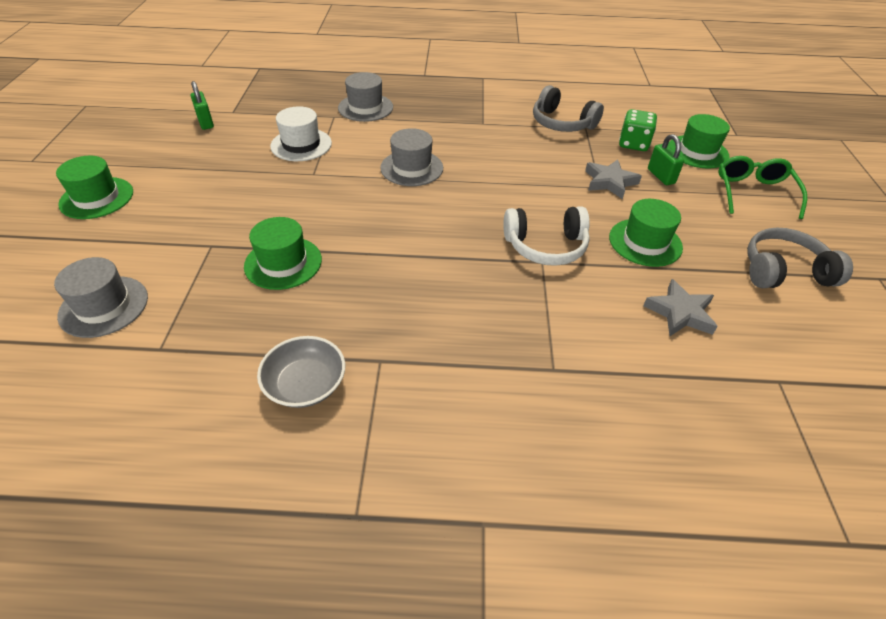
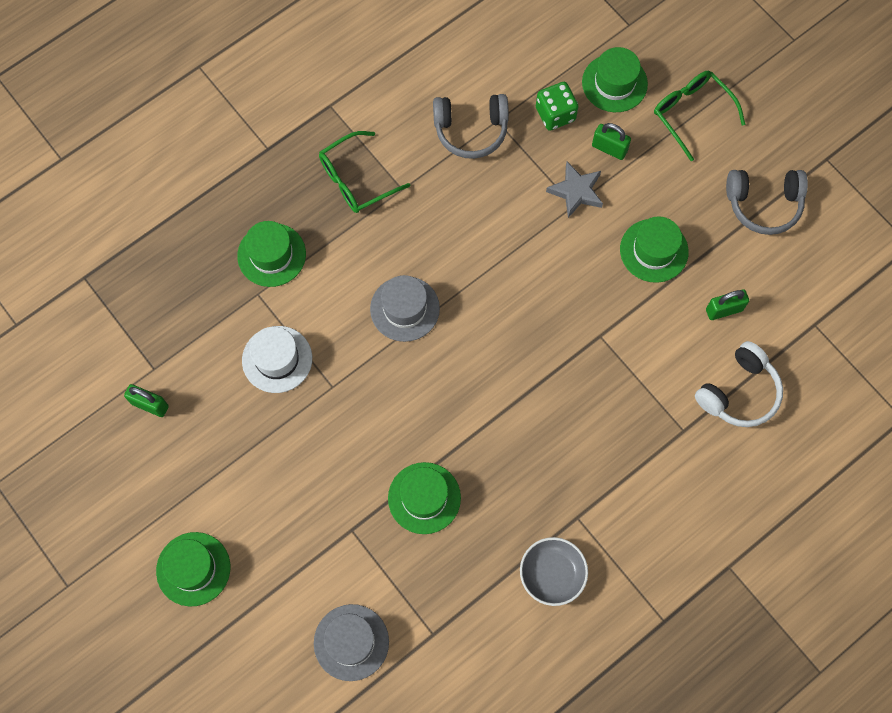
camera: 40 degrees left, 25 degrees up
(365, 107) = (271, 255): grey hat -> green hat
(458, 107) = (356, 180): none -> green glasses
(546, 246) = (589, 316): white headphones -> white headphones (739, 392)
(680, 313) = (724, 310): grey star -> green padlock
(784, 271) = (763, 204): grey headphones -> grey headphones turned 135 degrees counterclockwise

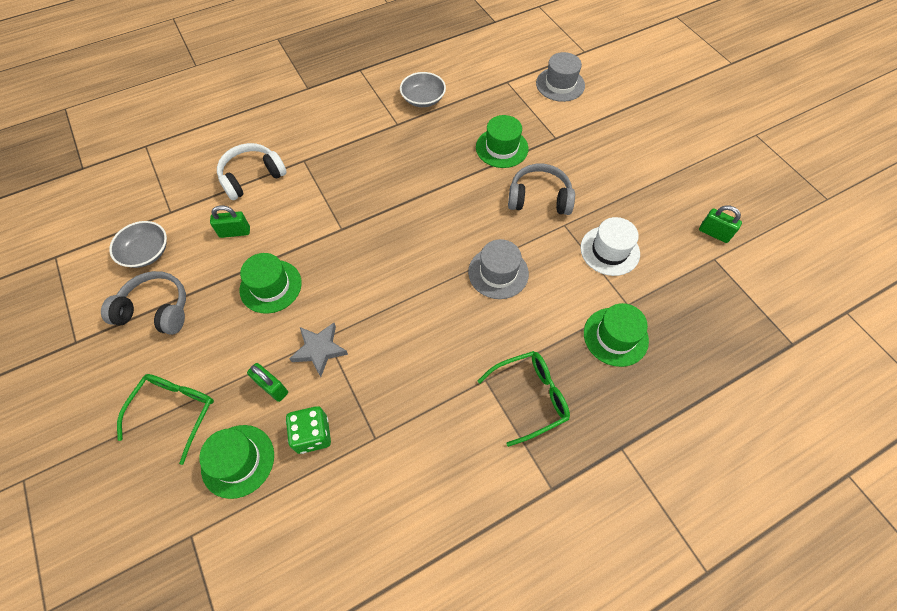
camera: 170 degrees left, 10 degrees down
(193, 569) = (667, 132): green hat -> none
(471, 130) = (404, 431): grey headphones -> grey headphones (539, 198)
(691, 113) = (175, 411): green glasses -> green glasses turned 135 degrees counterclockwise
(812, 267) = (146, 252): none -> grey bowl

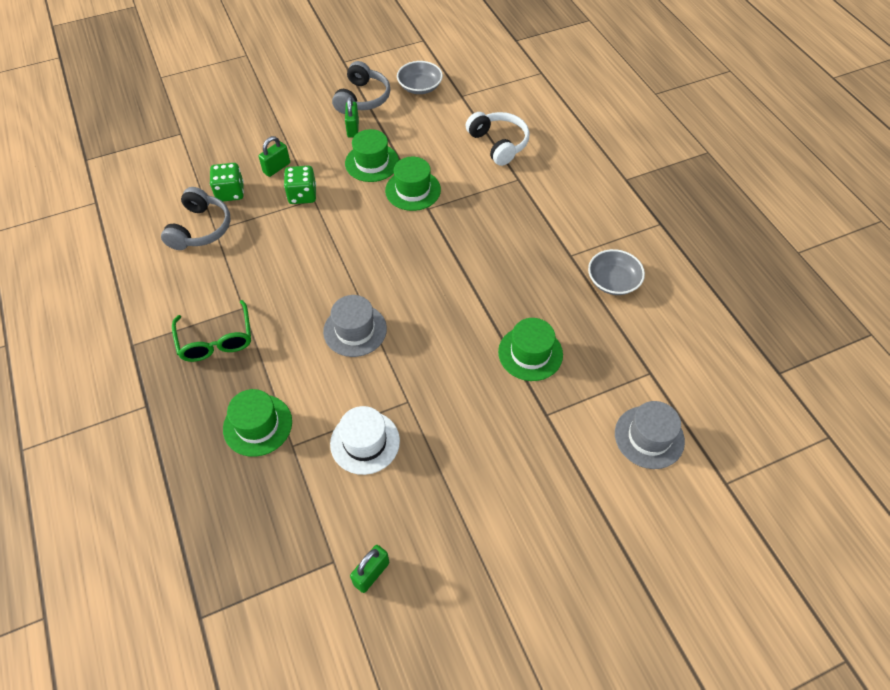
camera: 95 degrees right, 5 degrees down
(175, 411) = (273, 117): green glasses -> none
(235, 232) = (433, 137): green padlock -> green padlock (353, 128)
(238, 461) = (224, 152): green hat -> green hat (413, 190)
(319, 350) = (302, 195): grey star -> green dice
(539, 198) = (449, 381): grey headphones -> grey headphones (200, 229)

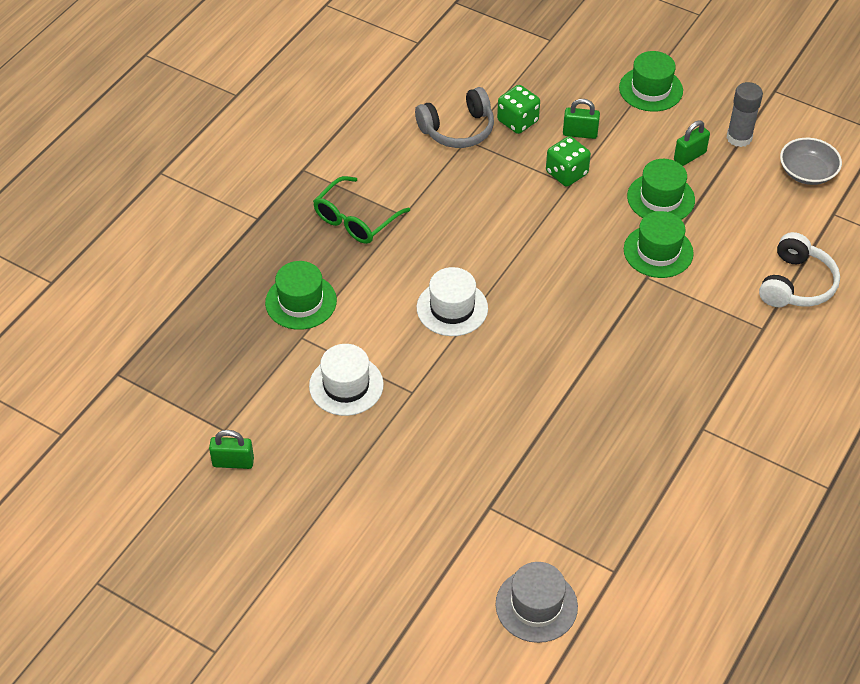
camera: 55 degrees right, 5 degrees down
(355, 330) = (452, 308): grey hat -> white hat
(362, 98) = (739, 138): grey headphones -> grey glue stick
(530, 353) = (547, 457): green hat -> green hat (650, 89)
(613, 281) = (703, 482): grey bowl -> none

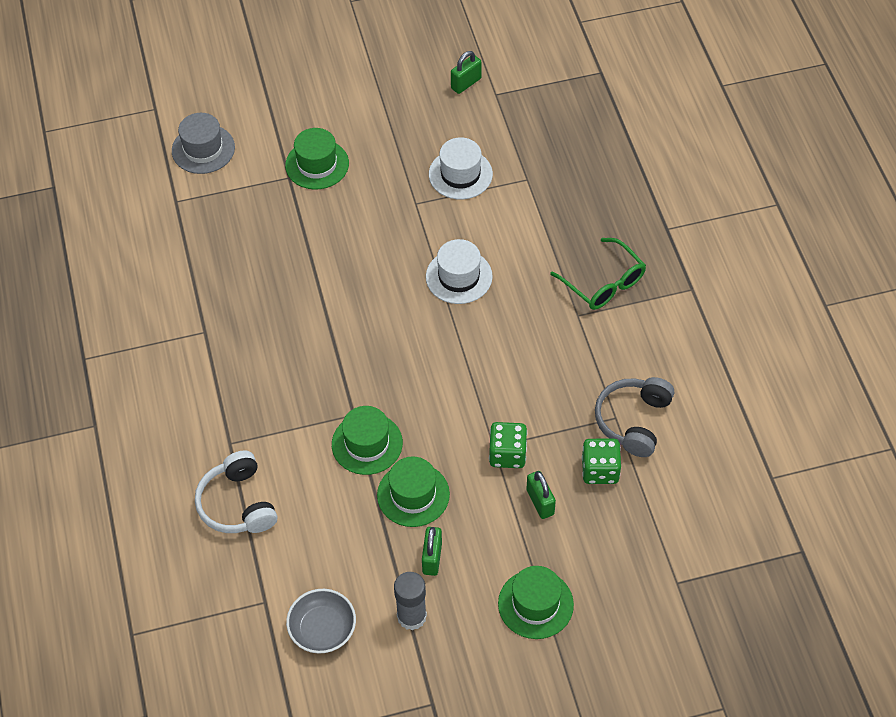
camera: 135 degrees right, 5 degrees up
(301, 302) = (559, 199): green hat -> green hat (317, 164)
(355, 220) = (604, 283): green glasses -> green glasses turned 150 degrees clockwise
(580, 133) = (540, 502): green padlock -> green padlock turned 75 degrees counterclockwise

